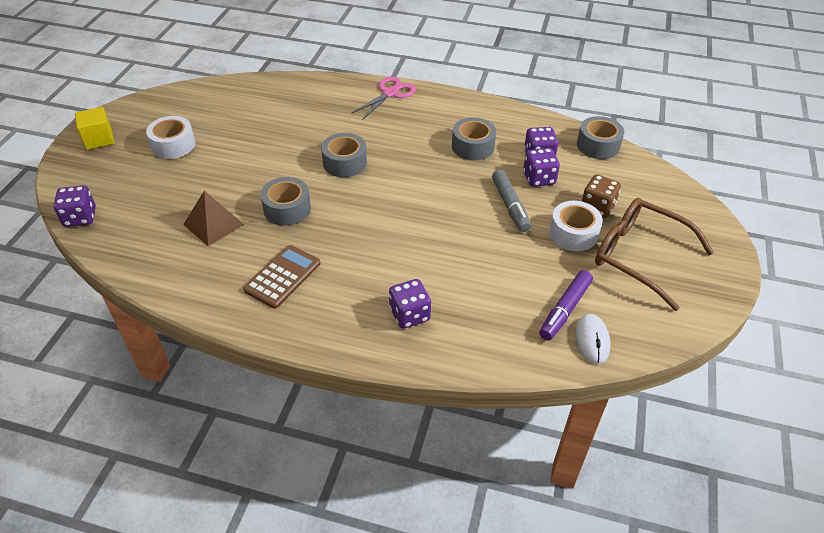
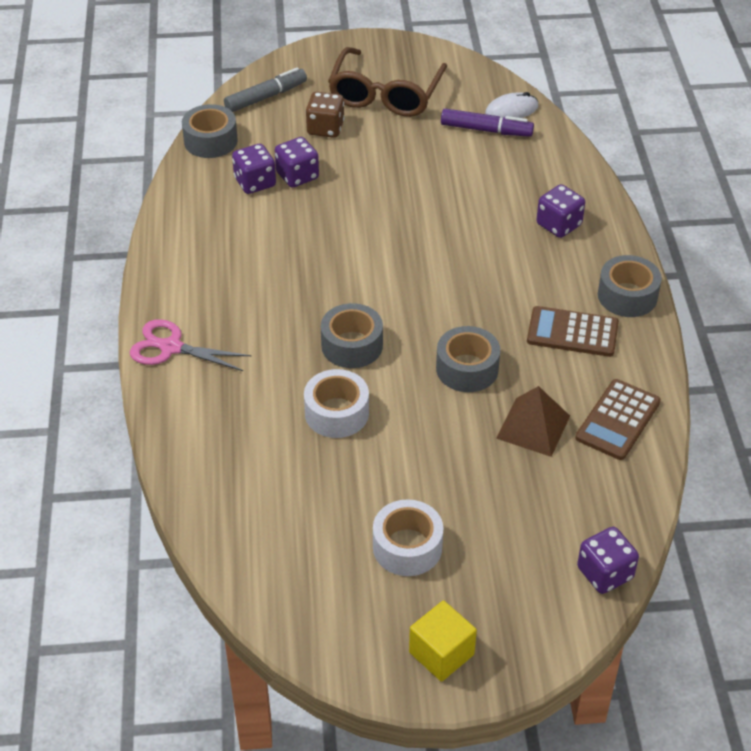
camera: 110 degrees left, 0 degrees up
(184, 270) = (618, 420): none -> brown calculator
(473, 146) = (261, 239): grey tape -> grey tape (627, 296)
(510, 206) = (357, 189): grey marker -> grey marker (266, 97)
(573, 233) = (377, 139): white tape -> white tape (337, 413)

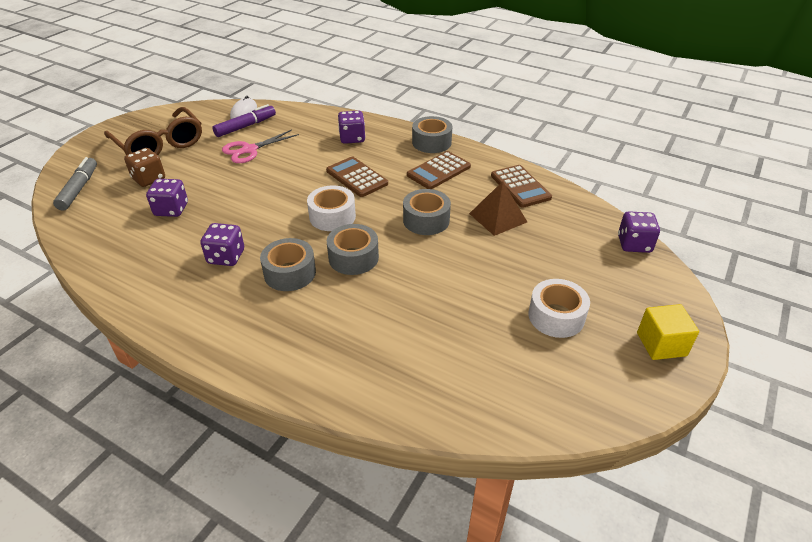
camera: 55 degrees left, 5 degrees down
(171, 347) = (248, 352): pink scissors -> pink scissors (249, 150)
(210, 141) = (75, 232): grey tape -> grey tape (290, 273)
(255, 182) = (148, 230): purple dice -> purple dice (226, 257)
(337, 413) = (407, 293): white tape -> white tape (332, 216)
(486, 272) = (357, 177): none -> brown calculator

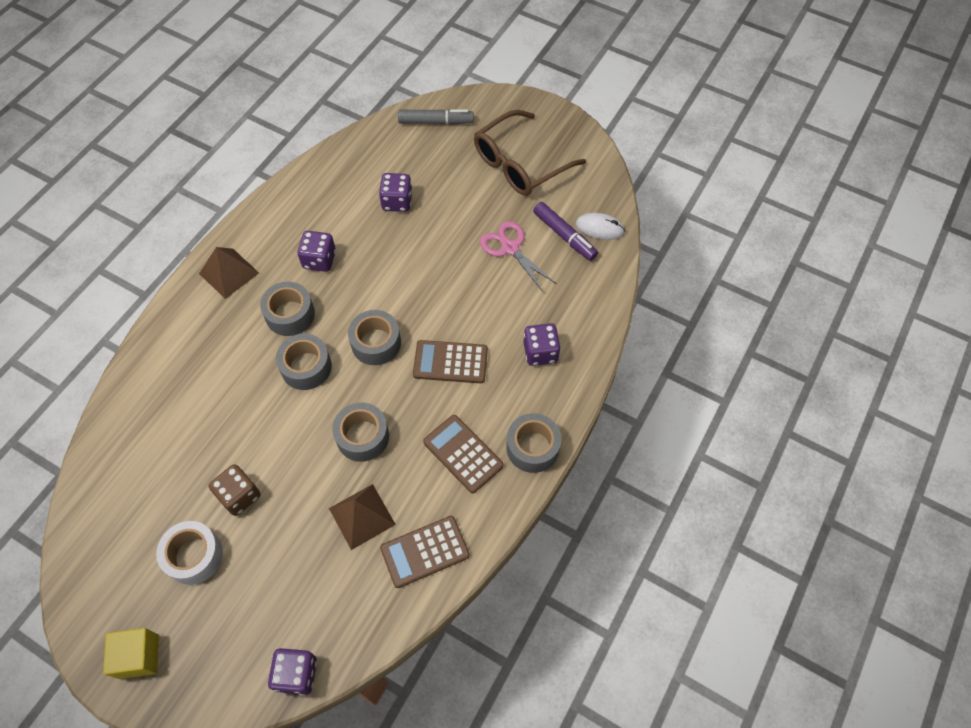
camera: 90 degrees right, 20 degrees up
(149, 179) = (452, 171): brown dice -> brown dice (239, 496)
(221, 326) = (229, 273): none -> brown pyramid
(332, 216) = (376, 343): white tape -> grey tape
(357, 177) = (450, 362): brown calculator -> brown calculator turned 135 degrees counterclockwise

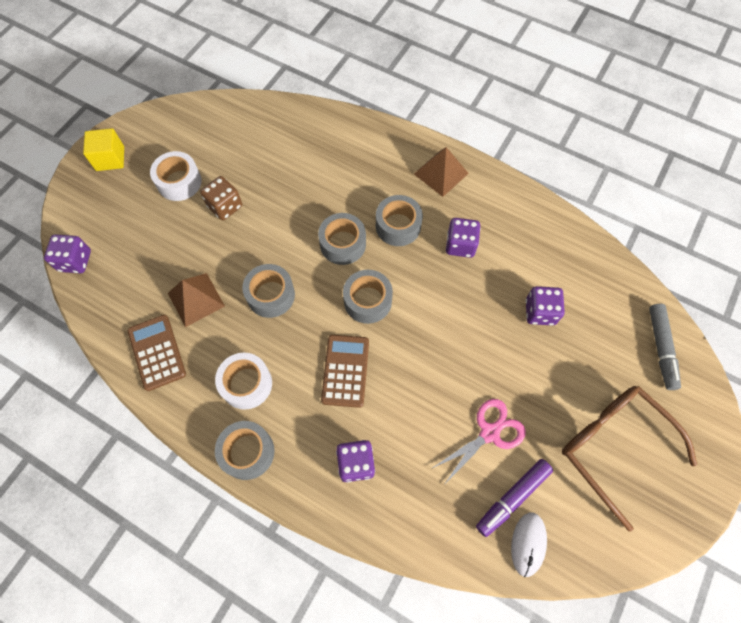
camera: 90 degrees right, 5 degrees up
(463, 454) = (246, 384): brown calculator -> white tape

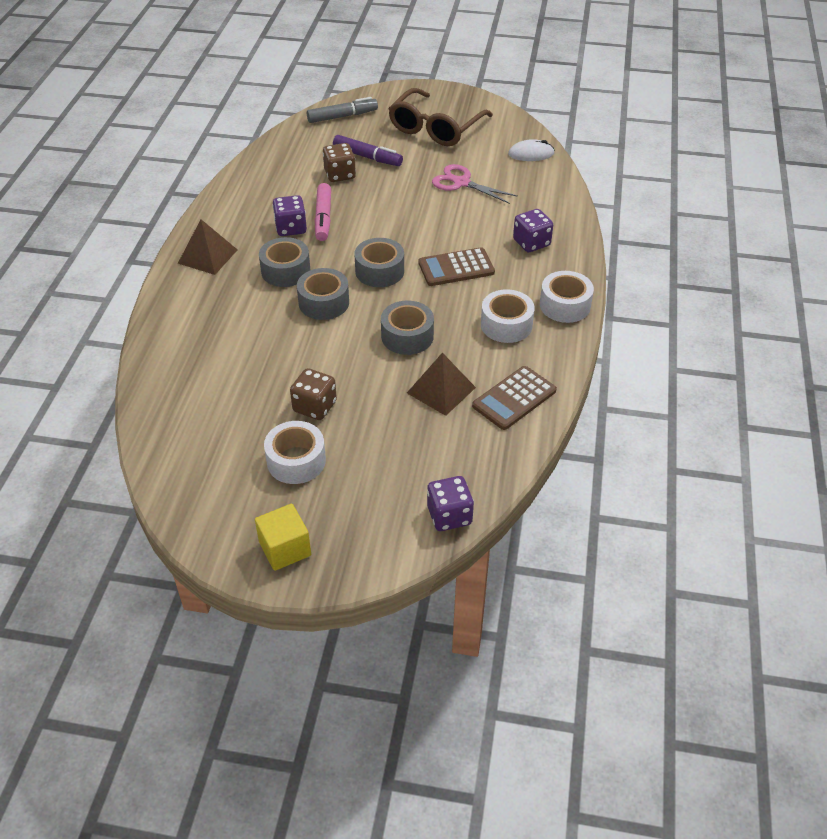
camera: 110 degrees left, 20 degrees down
(247, 452) = (565, 305): grey tape -> white tape
(467, 276) = (323, 218): none -> pink marker
(512, 498) = (504, 165): purple marker -> purple marker (367, 157)
(540, 312) = (340, 175): purple dice -> brown dice

